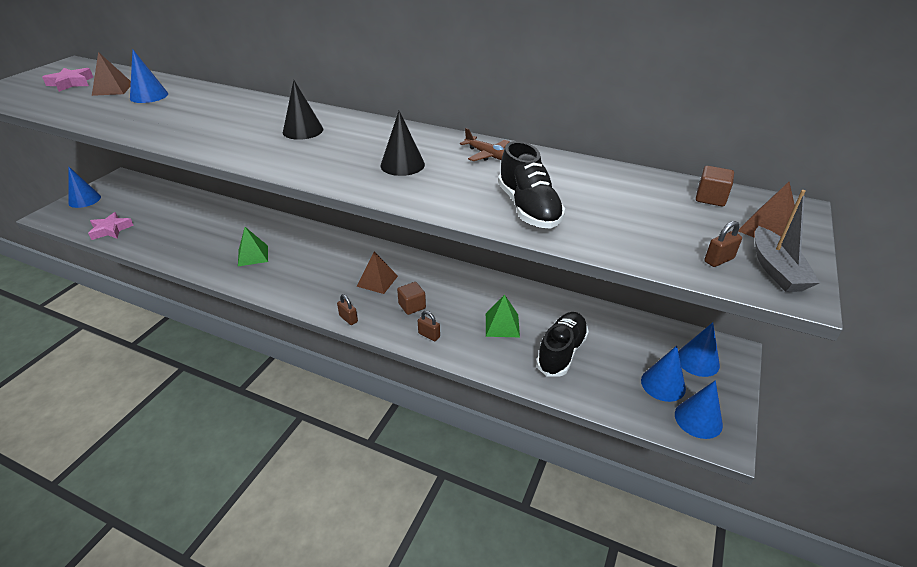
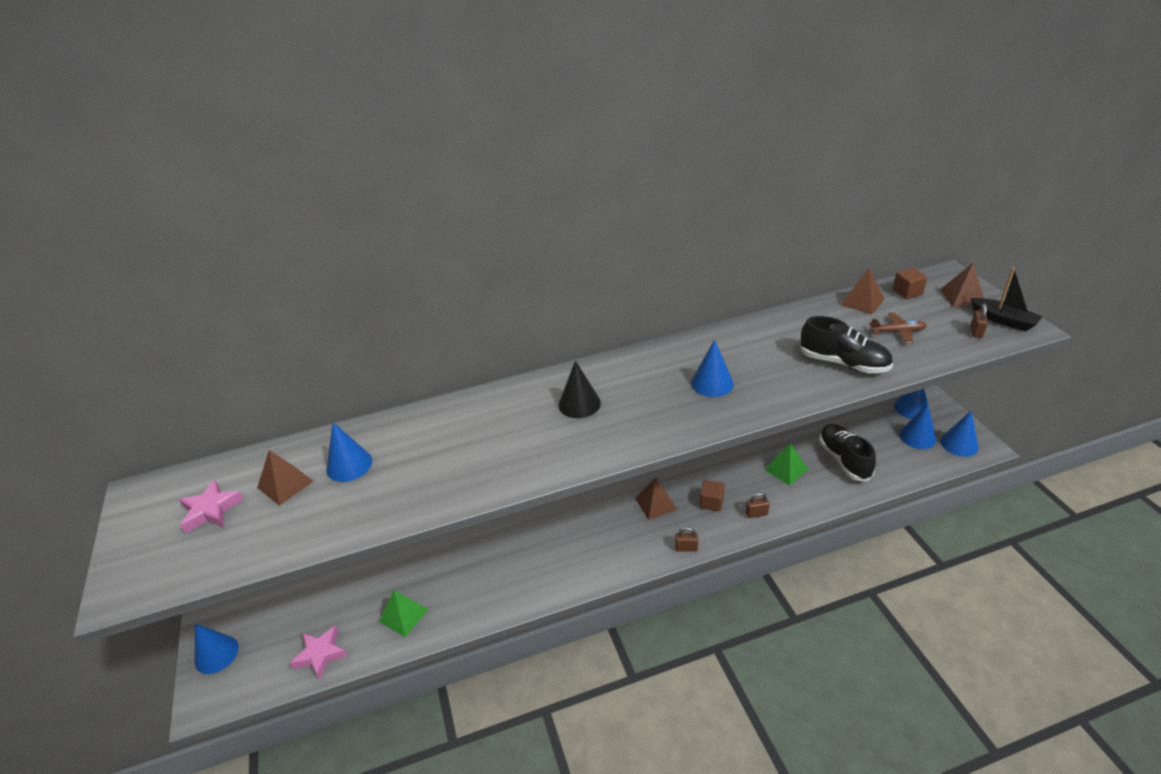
camera: 40 degrees left, 0 degrees up
(253, 255) = (519, 563): green pyramid -> green pyramid (403, 615)
(402, 165) = (712, 383): black cone -> blue cone
(488, 155) = (746, 339): brown plane -> brown plane (898, 332)
(646, 182) = (862, 302): none -> brown pyramid
(776, 269) = (1003, 320): grey boat -> black boat

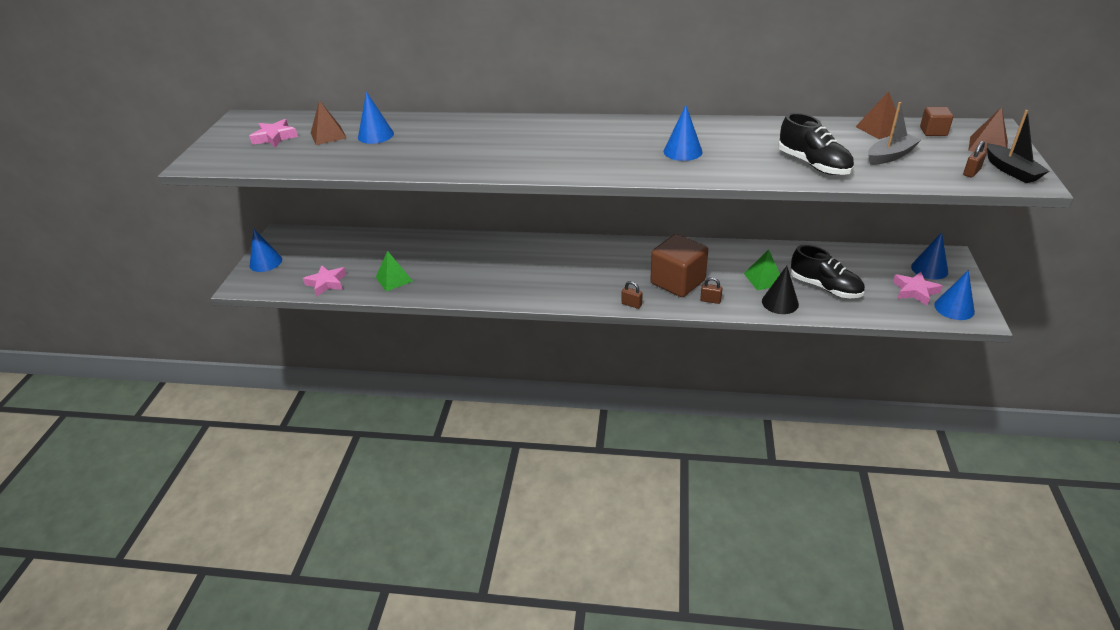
camera: 25 degrees right, 0 degrees up
(579, 404) = (564, 139): black cone -> black cone (780, 302)
(656, 504) = (630, 269): brown pyramid -> none
(711, 502) = (677, 282): brown cube -> brown cube, size x2.08
(844, 460) = (825, 287): black shoe -> black shoe turned 120 degrees clockwise
(898, 332) = (890, 156): brown plane -> grey boat
(917, 436) = (915, 291): blue cone -> pink star

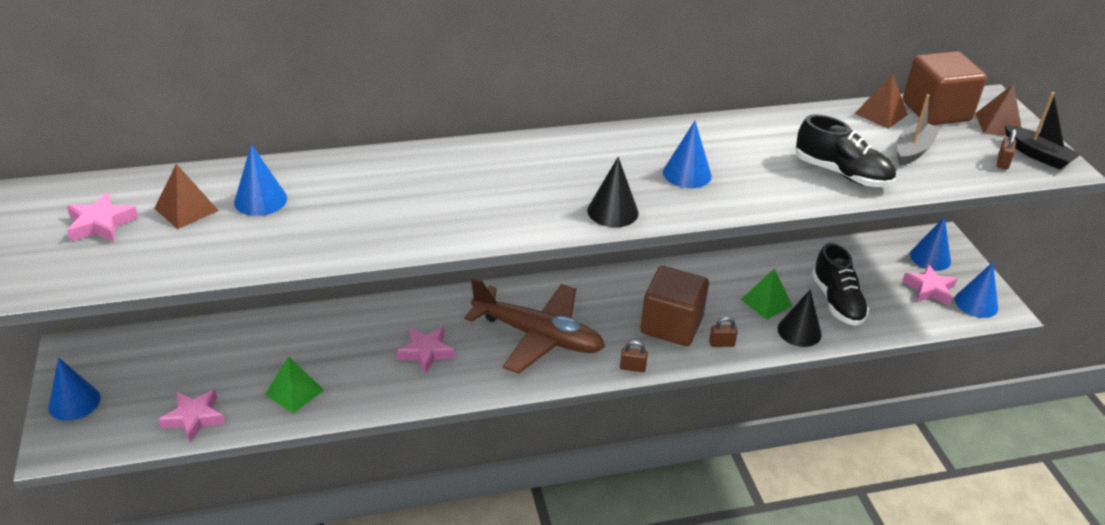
camera: 25 degrees left, 0 degrees up
(491, 270) = (426, 352): none -> pink star
(574, 273) = (538, 336): none -> brown plane
(607, 168) = (613, 211): none -> black cone
(825, 287) = (837, 301): black shoe -> black shoe turned 60 degrees clockwise
(933, 131) = (936, 111): brown cube -> brown cube, size x2.08

